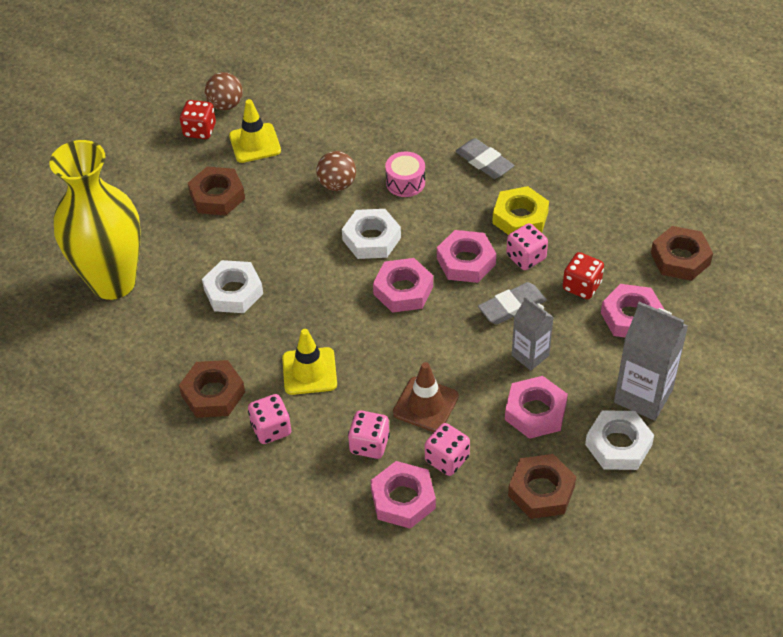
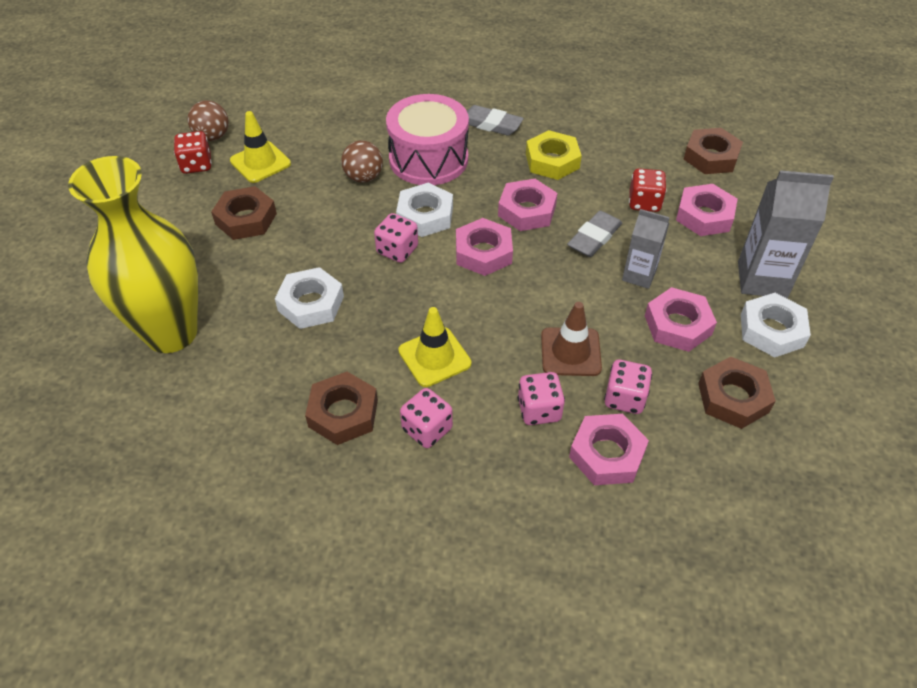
camera: 25 degrees left, 0 degrees up
(405, 182) = (428, 159): pink drum -> pink drum, size x1.99
(526, 257) = (579, 192): pink dice -> pink dice (397, 250)

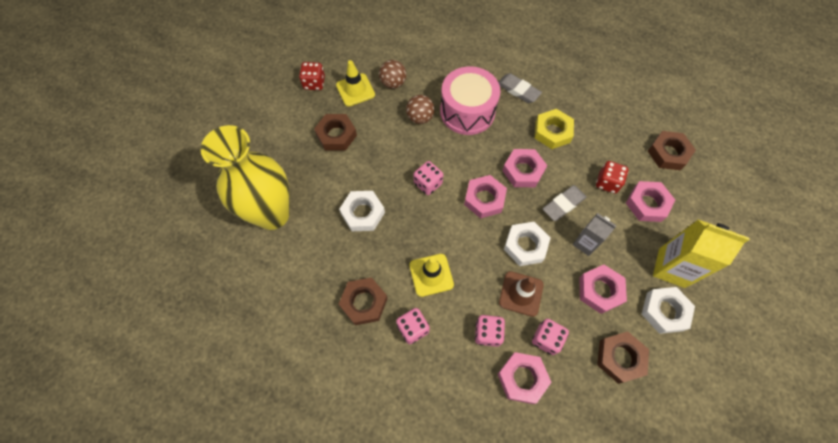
camera: 15 degrees right, 15 degrees up
(212, 137) = (329, 61): brown ball -> brown ball (393, 83)
(425, 215) = (453, 159): white nut -> white nut (525, 246)
(762, 279) = (671, 268): grey carton -> yellow carton

